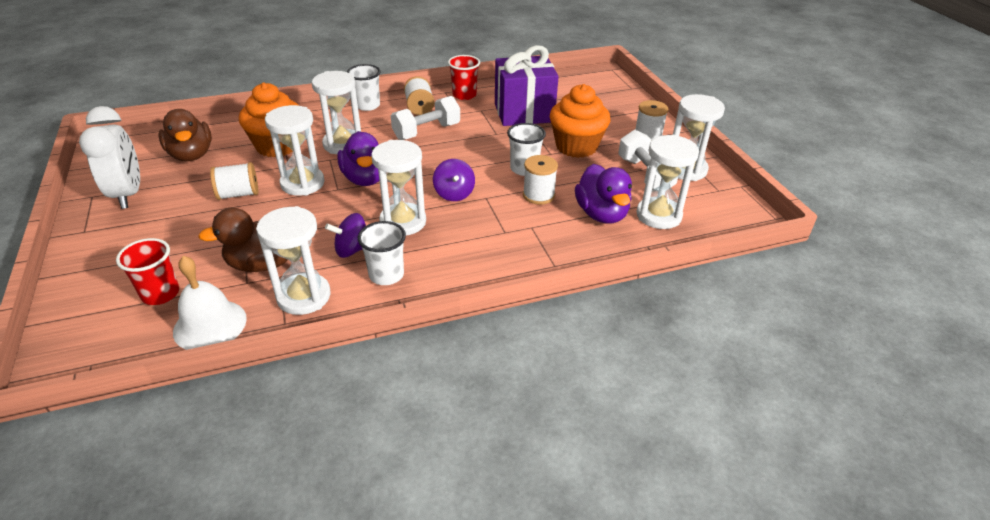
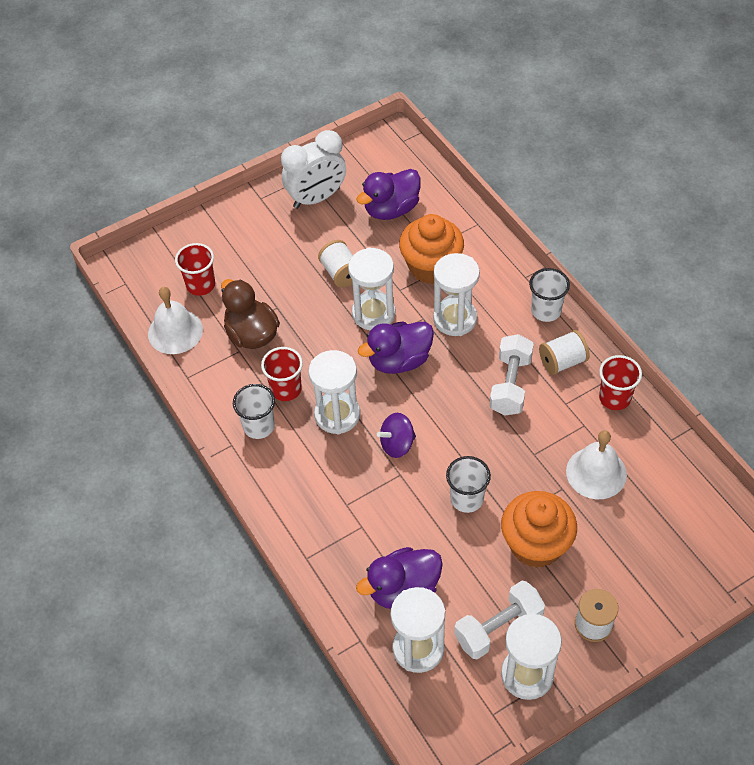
camera: 80 degrees right, 15 degrees up
(191, 155) = (391, 209): brown duck -> purple duck
(304, 296) = (219, 378): white hourglass -> none
(352, 250) = (286, 389): purple spinning top -> red cup
(426, 131) = (510, 385): white dumbbell -> white dumbbell turned 60 degrees clockwise
(524, 113) = (596, 472): purple gift -> white bell
(538, 195) = (420, 523): white spool -> none

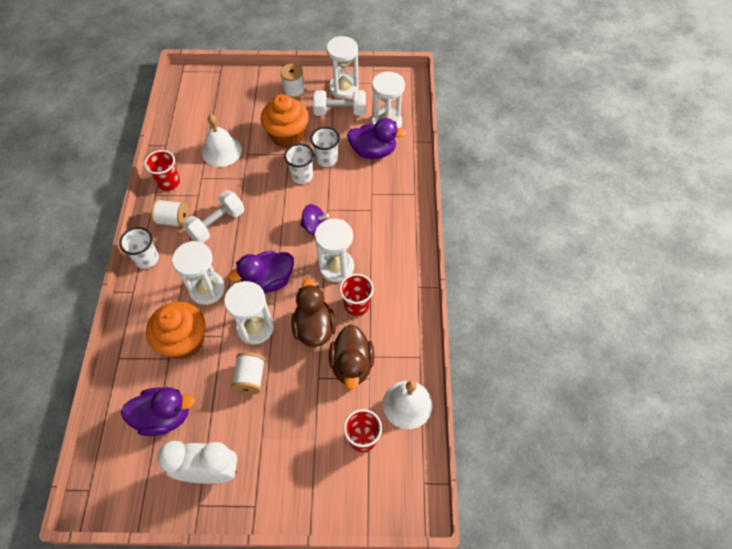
camera: 150 degrees left, 5 degrees up
(259, 426) = (392, 289): white cup -> white cup (326, 159)
(314, 345) = (314, 328): none -> brown duck
(399, 360) = (268, 281): purple duck -> purple duck turned 150 degrees clockwise

